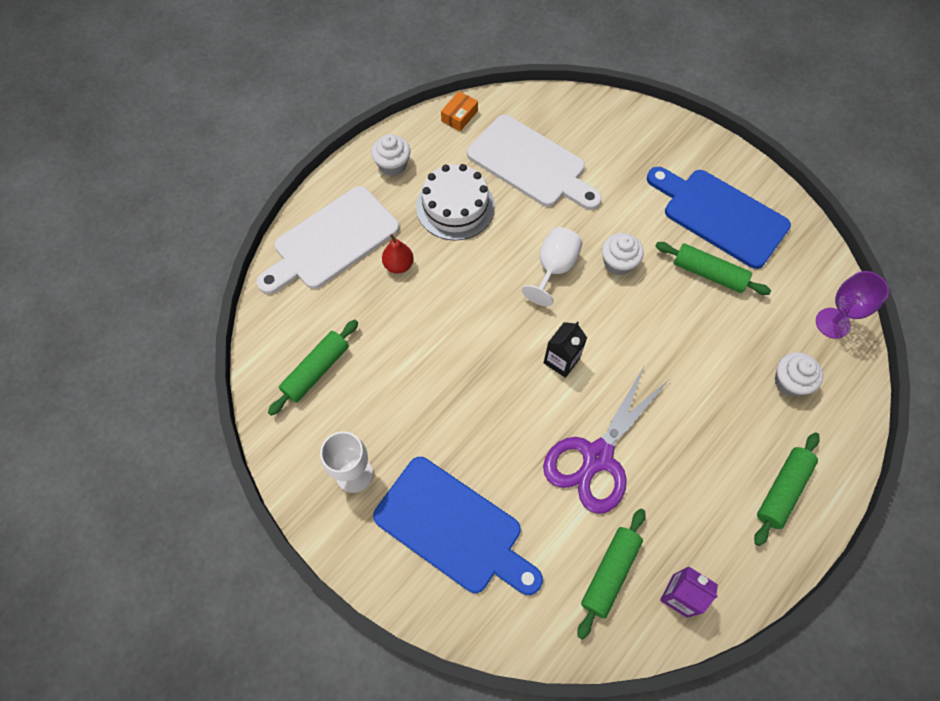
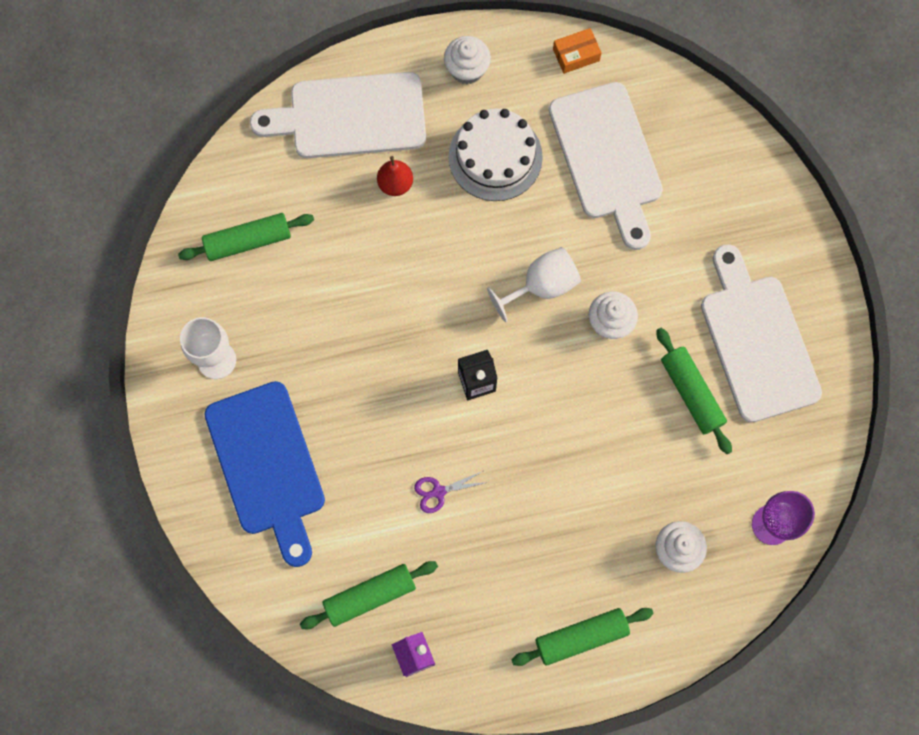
camera: 35 degrees right, 10 degrees up
(597, 457) = (438, 492): purple scissors -> purple scissors, size x0.40
(720, 215) = (757, 341): blue cutting board -> white cutting board

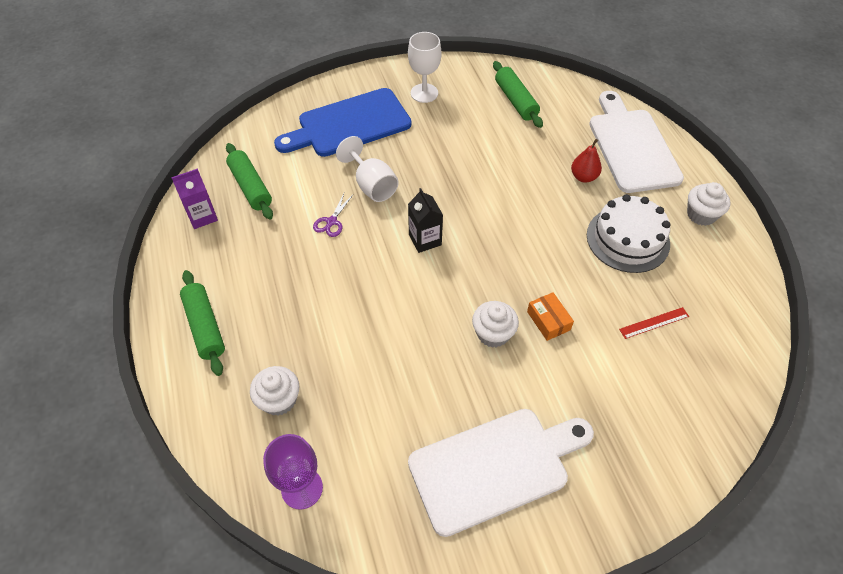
camera: 85 degrees right, 20 degrees down
(438, 492) = (331, 222): purple scissors -> purple scissors turned 135 degrees counterclockwise
(542, 286) = (517, 279): white goblet -> white goblet (372, 185)
(576, 55) = (748, 292): orange box -> orange box (548, 320)
(607, 158) = (654, 322): white cutting board -> red ruler
(691, 393) = (432, 406): green rolling pin -> none

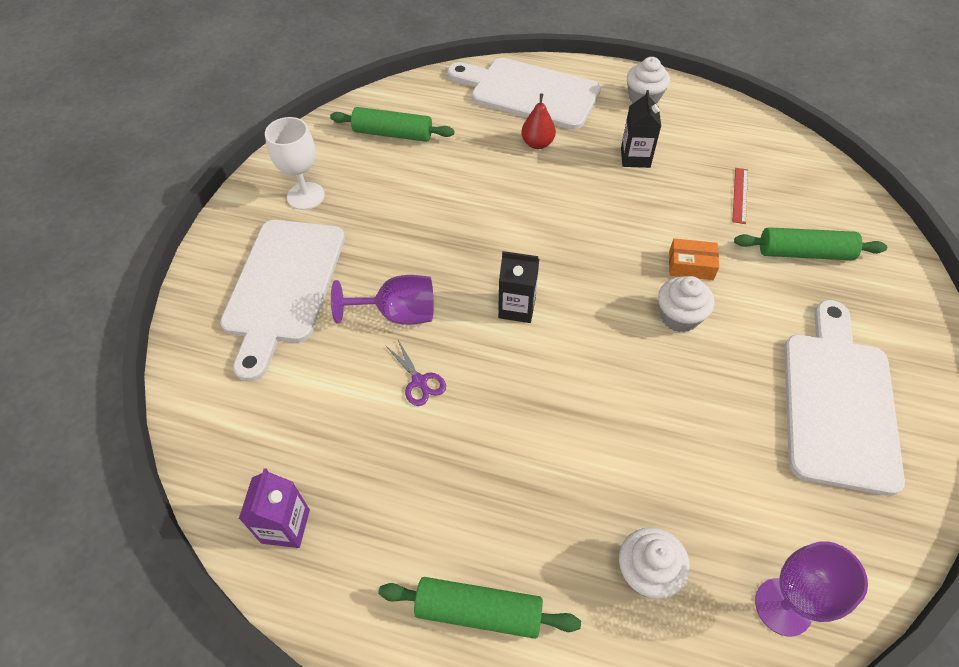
camera: 55 degrees left, 0 degrees up
(250, 187) = (286, 442): green rolling pin -> green rolling pin (804, 253)
(349, 124) = (283, 286): blue cutting board -> white cutting board
(372, 185) = (398, 314): white goblet -> purple goblet
(628, 239) = (635, 158): white cake -> black carton

